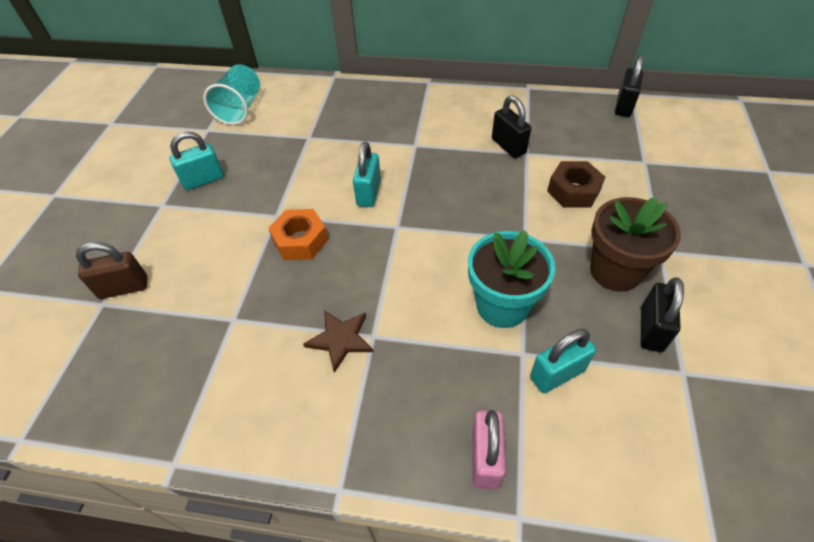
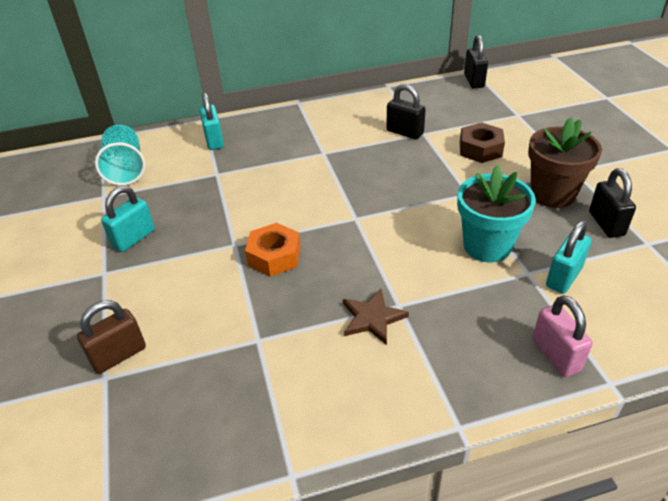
camera: 25 degrees left, 10 degrees down
(369, 193) = (310, 200): turquoise padlock -> turquoise padlock (214, 140)

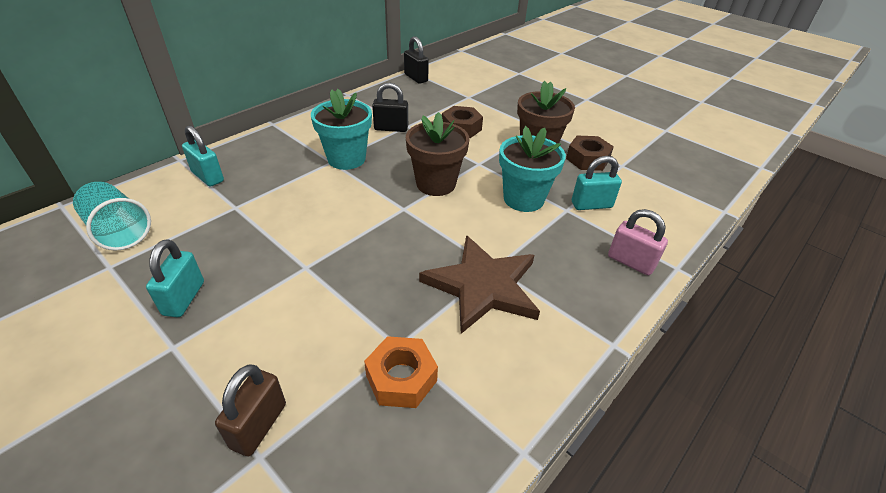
camera: 35 degrees left, 0 degrees up
(274, 256) = (355, 265): orange nut -> orange nut (401, 378)
(339, 154) = (346, 159): none -> turquoise flower pot
(372, 318) = (483, 286): brown star -> brown star, size x1.89
(405, 202) = (436, 184): none -> brown flower pot
(563, 277) = (591, 205): turquoise padlock -> turquoise padlock turned 75 degrees clockwise
(606, 224) = (587, 159): black padlock -> brown nut

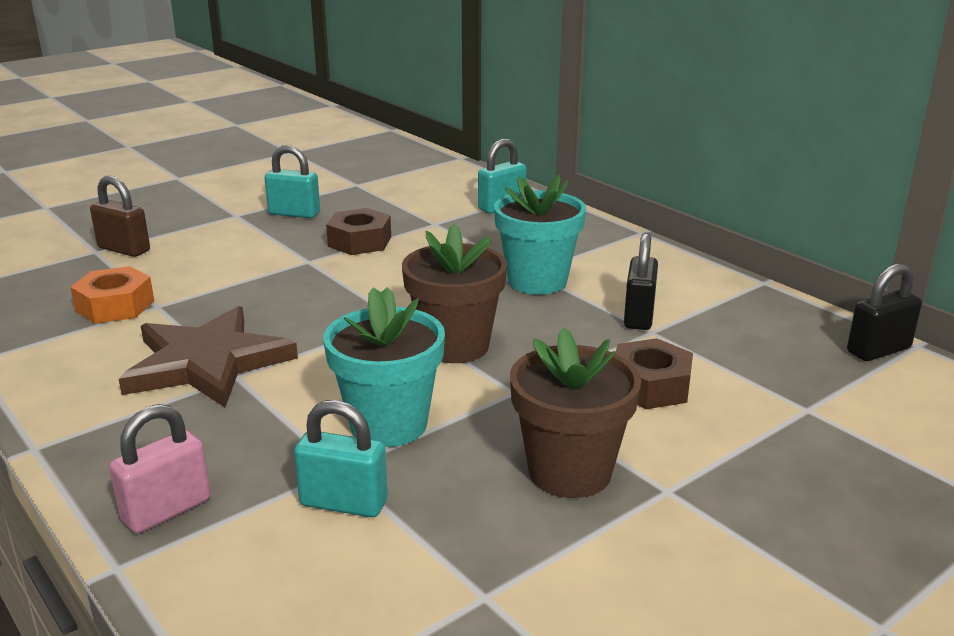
camera: 100 degrees right, 15 degrees down
(119, 231) = (409, 181): turquoise cup -> none
(587, 159) = (517, 540): brown nut -> brown nut (359, 241)
(591, 205) = (344, 503): turquoise padlock -> turquoise padlock turned 75 degrees counterclockwise

